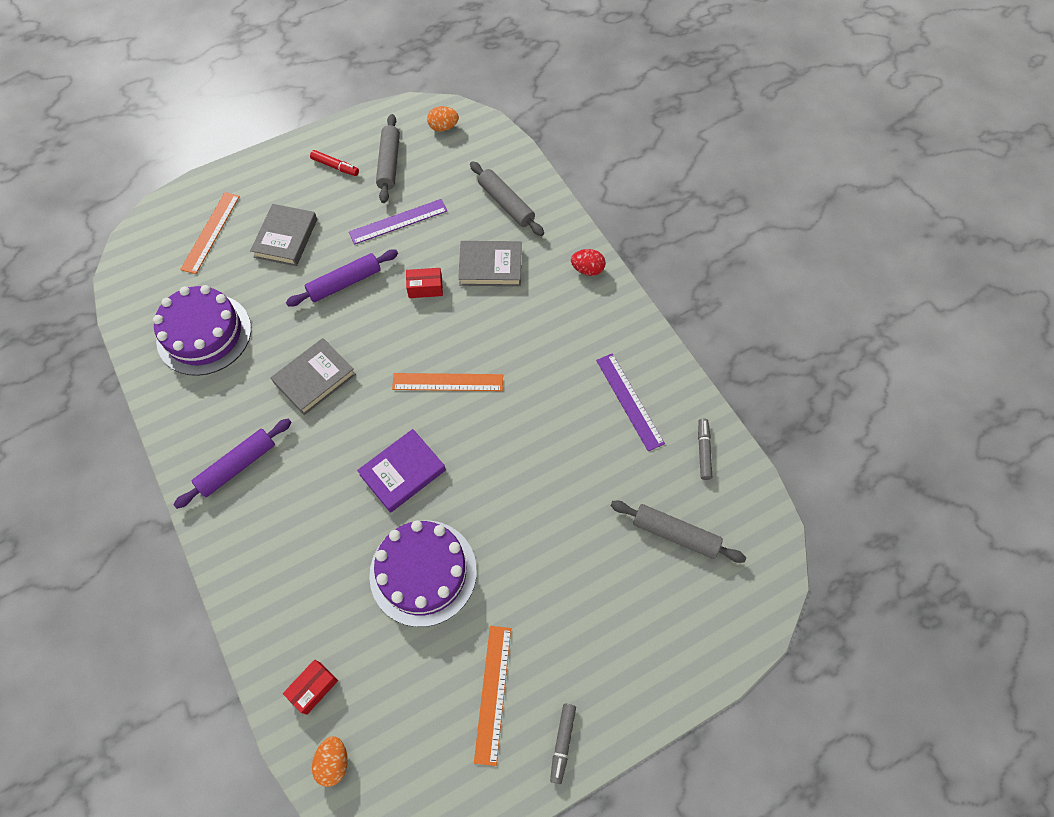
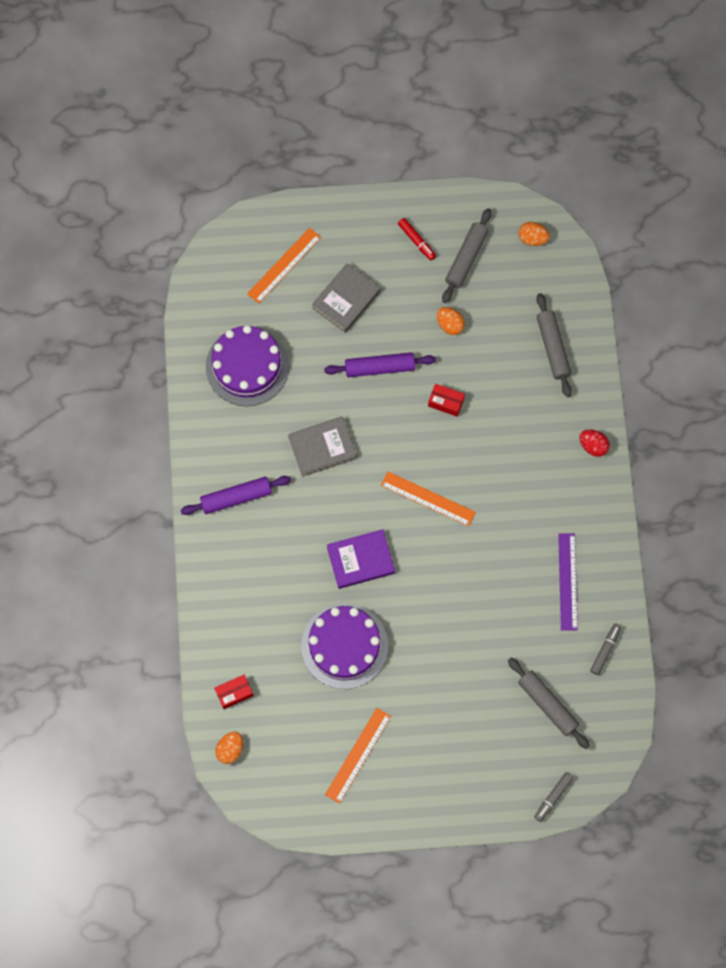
camera: 25 degrees right, 10 degrees up
(398, 221) = (449, 325): purple ruler -> orange egg
(490, 266) = (510, 406): grey book -> none
(562, 743) = (391, 810): grey marker -> grey marker (553, 797)

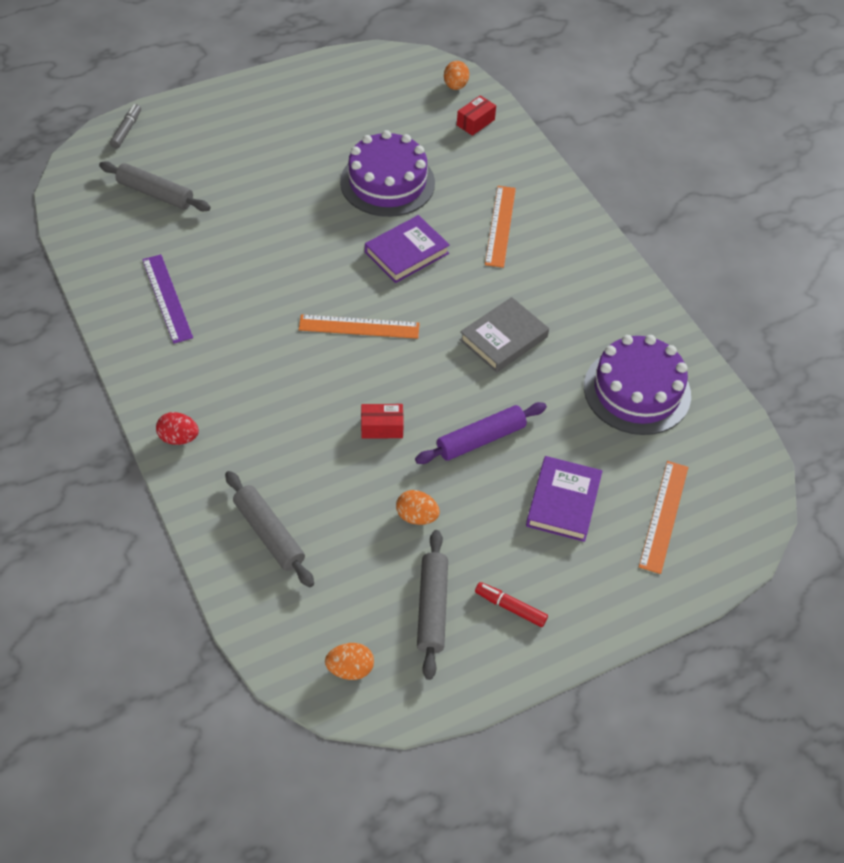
camera: 155 degrees right, 20 degrees down
(236, 497) = (570, 267): purple rolling pin -> none
(346, 299) = (563, 502): grey book -> purple book
(358, 755) = (333, 111): orange ruler -> orange ruler (500, 226)
(605, 650) = (105, 252): grey marker -> none

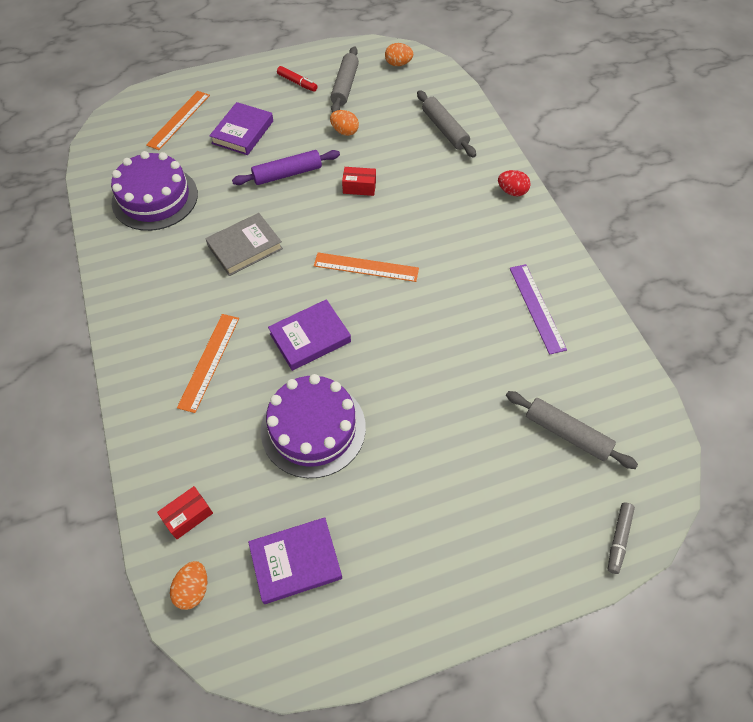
camera: 170 degrees left, 5 degrees up
(383, 103) = (296, 561): none -> purple book

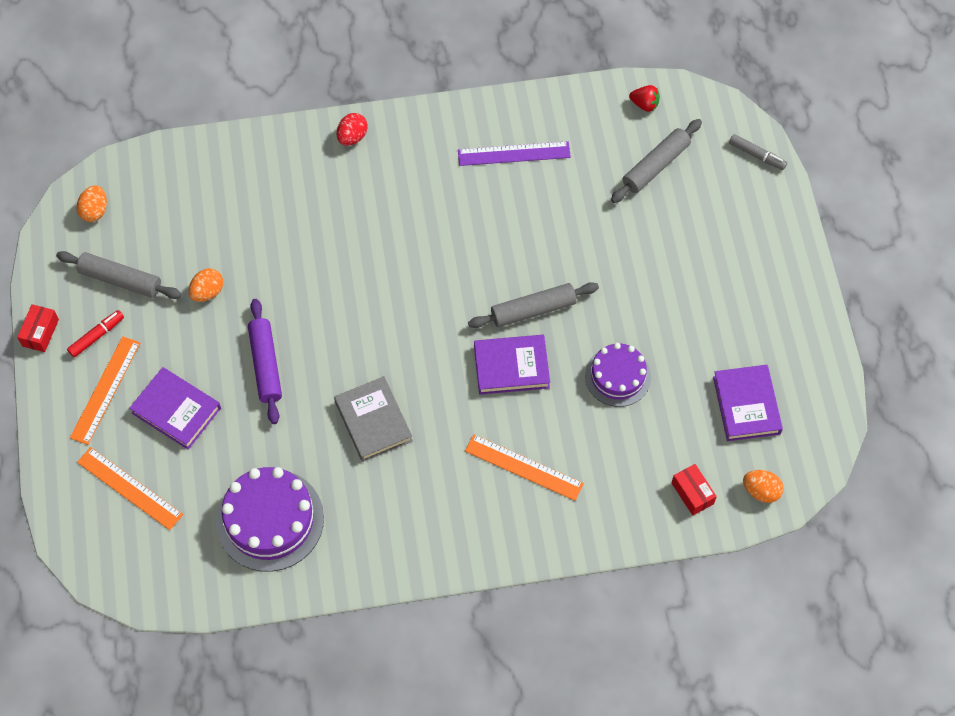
camera: 80 degrees left, 5 degrees up
(310, 337) = (511, 367): purple book -> purple book turned 75 degrees counterclockwise
(313, 428) = (618, 376): purple cake -> purple cake, size x0.64
(359, 187) = (307, 289): red box -> red box (40, 332)
(366, 267) = (429, 300): orange ruler -> orange ruler (105, 390)
(444, 129) = (234, 183): grey rolling pin -> grey rolling pin (533, 310)
(638, 413) = (644, 104): none -> red strawberry

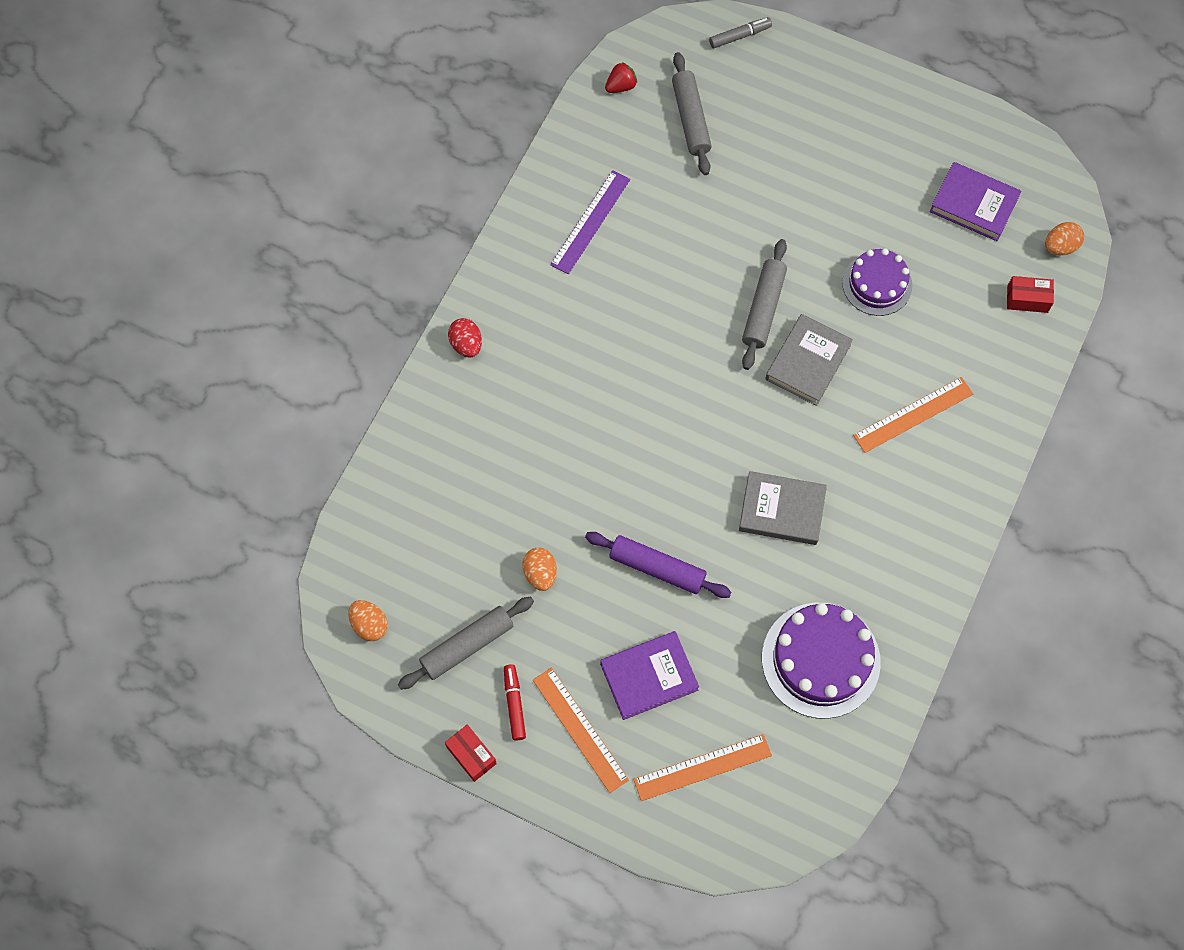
camera: 55 degrees left, 5 degrees up
(511, 367) = (808, 362): purple book -> grey book

